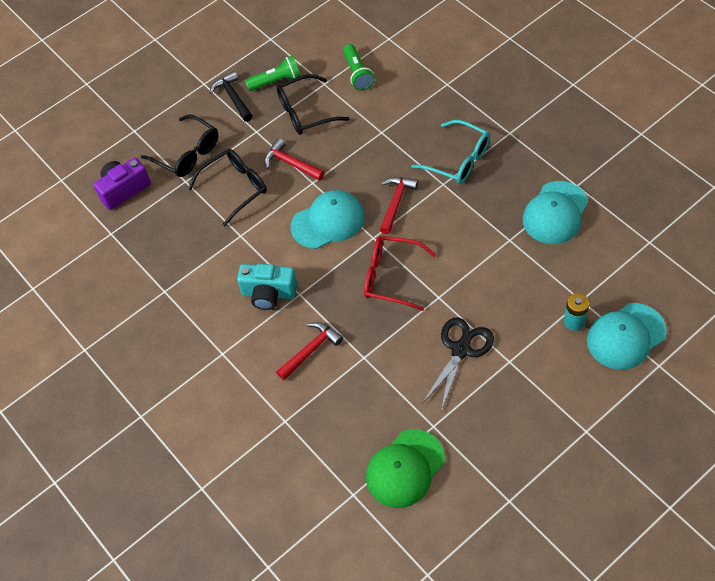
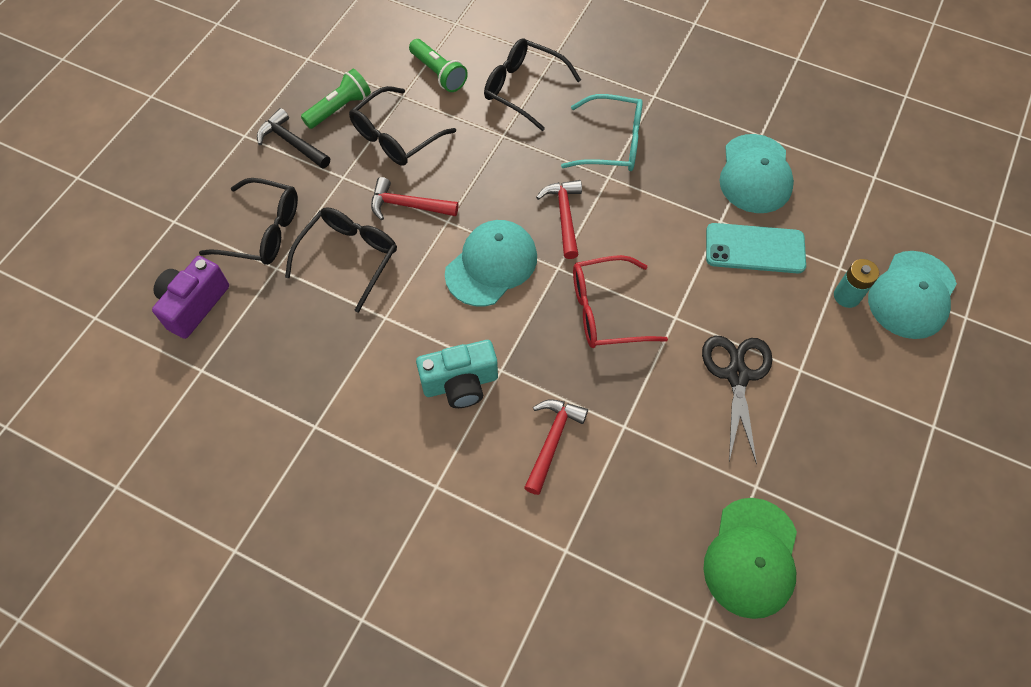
camera: 30 degrees left, 5 degrees up
(413, 101) = (523, 88): none -> black glasses
(524, 267) = (755, 249): none -> turquoise phone

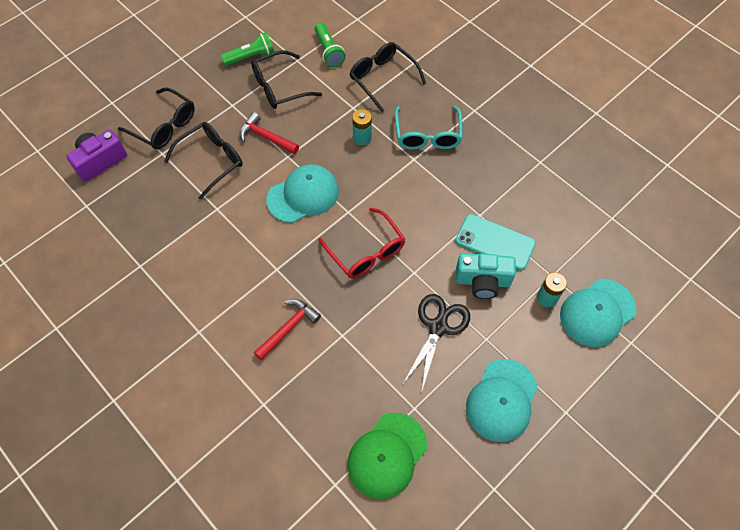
camera: 20 degrees right, 0 degrees up
(292, 142) = (209, 72): black hammer -> none
(460, 383) = (245, 269): turquoise camera -> turquoise camera (482, 281)
(532, 170) = (362, 138): none -> turquoise battery
(564, 216) = (369, 177): red hammer -> none
(605, 311) = (366, 252): red glasses -> red glasses turned 135 degrees counterclockwise
(612, 143) = (427, 135): turquoise glasses -> turquoise glasses turned 60 degrees clockwise
(755, 174) = (521, 188): turquoise cap -> turquoise cap (501, 400)

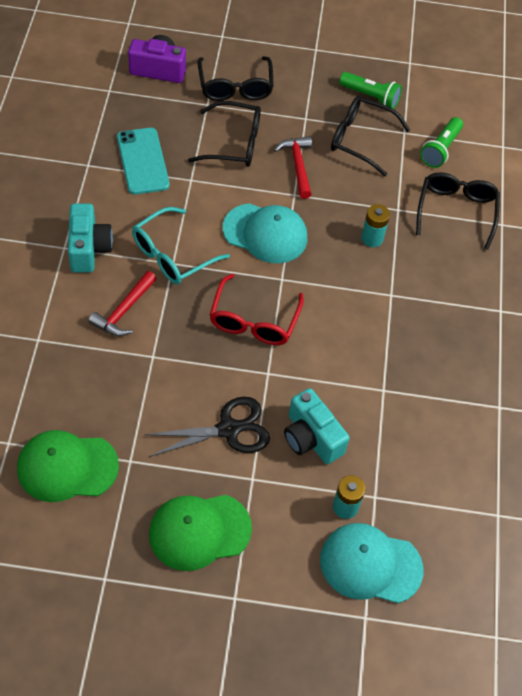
camera: 45 degrees right, 5 degrees down
(214, 315) = (88, 248): none -> turquoise camera
(288, 328) = (124, 311): red hammer -> red hammer turned 120 degrees clockwise
(427, 135) = (429, 290): turquoise glasses -> turquoise glasses (172, 255)
(495, 242) = (365, 422): turquoise phone -> turquoise phone (142, 161)
(501, 400) = (199, 531): turquoise cap -> green cap

